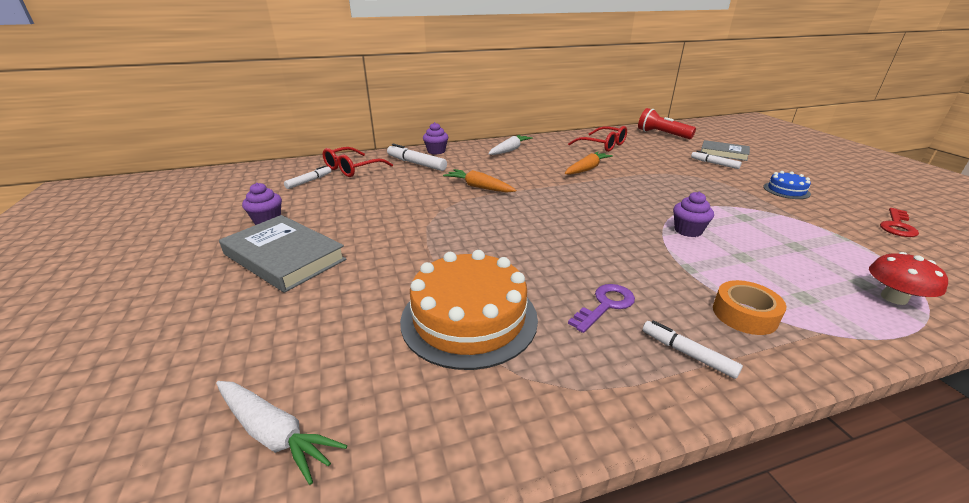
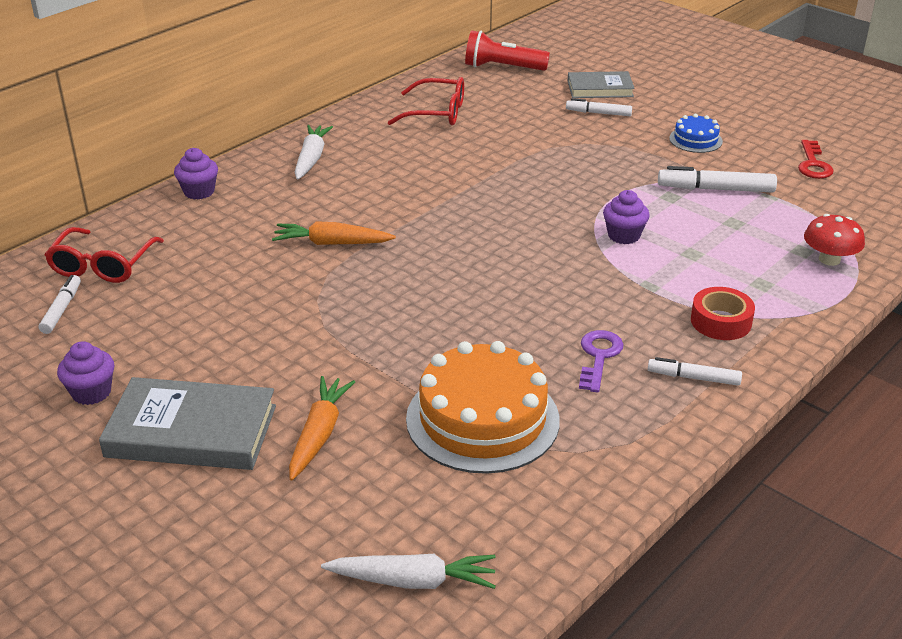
camera: 30 degrees left, 5 degrees up
(416, 163) = (194, 226): white marker -> white marker (715, 189)
(587, 169) = (448, 168): orange carrot -> orange carrot (319, 434)
(744, 314) = (720, 321): orange tape -> red tape

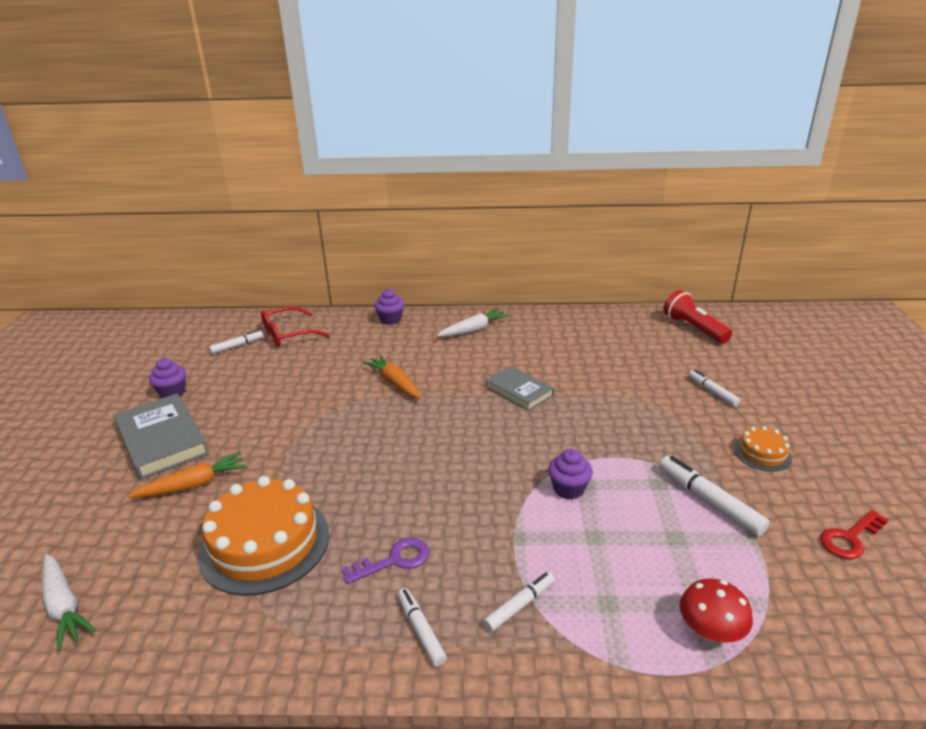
camera: 50 degrees right, 5 degrees down
(437, 113) = (594, 337): red glasses -> none
(600, 89) = (746, 375): grey book -> grey book (519, 391)
(695, 140) = (762, 453): blue cake -> orange cake
(720, 321) = (519, 605): red tape -> white marker

